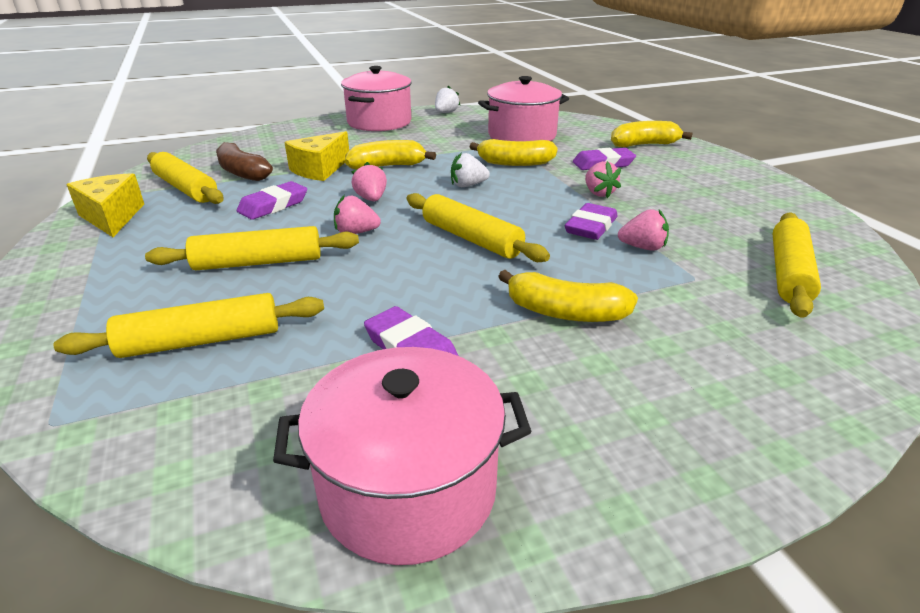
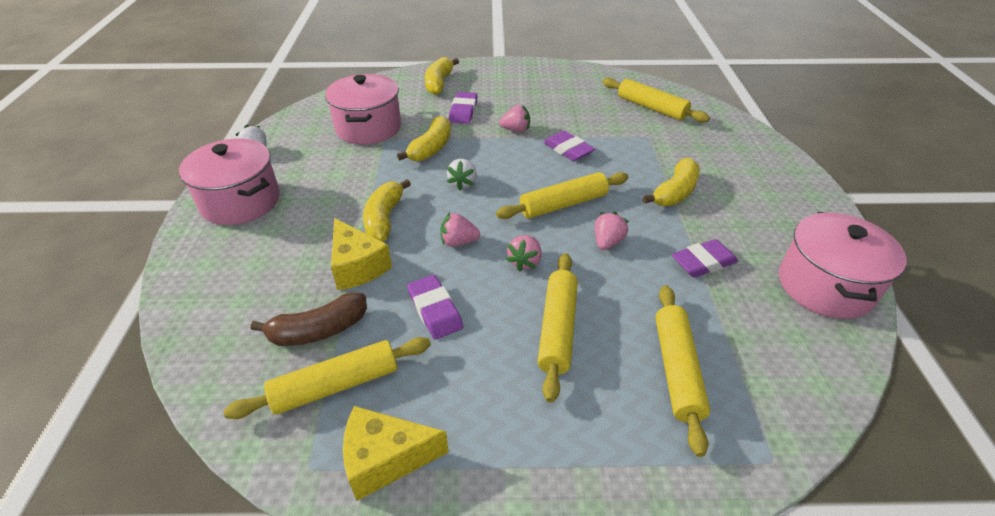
camera: 70 degrees left, 10 degrees up
(642, 247) = (605, 140): pink strawberry -> pink strawberry (607, 242)

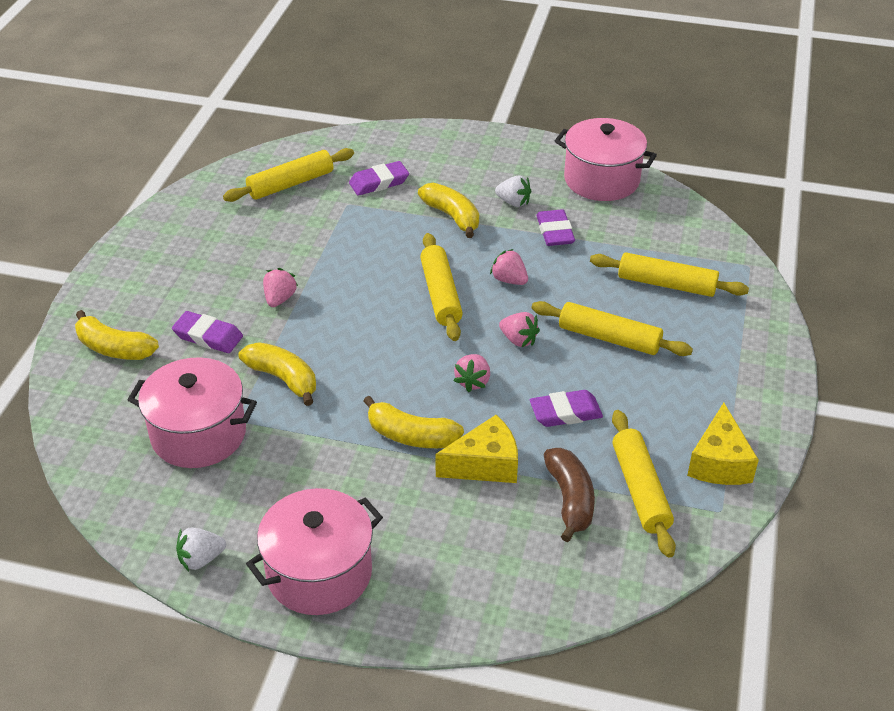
camera: 75 degrees left, 0 degrees up
(463, 183) = (370, 362): white strawberry -> white strawberry (513, 202)
(568, 150) = (343, 267): purple eraser -> purple eraser (379, 182)

